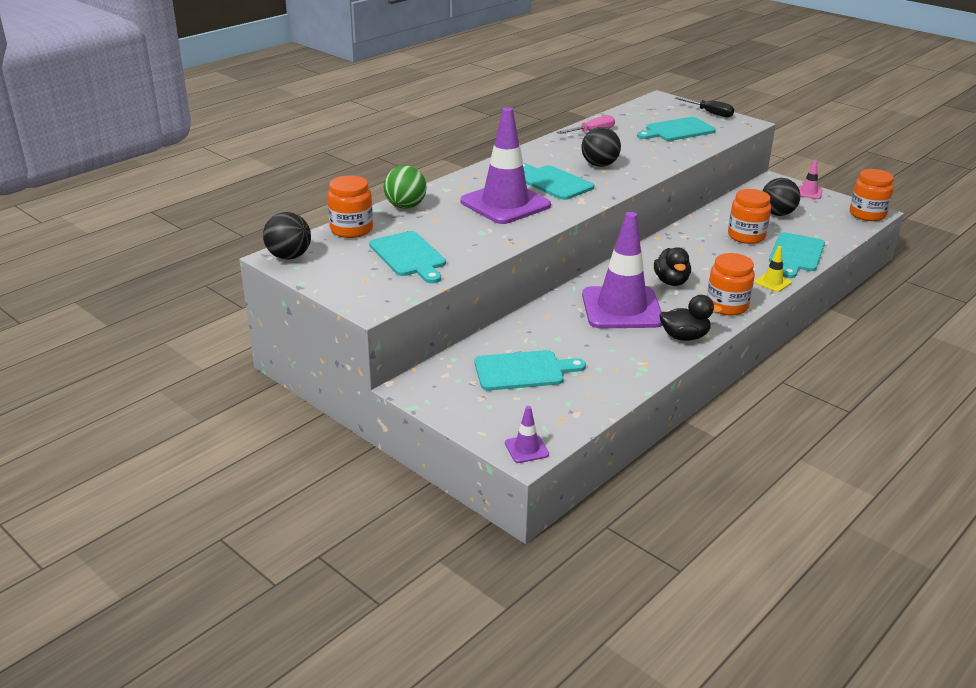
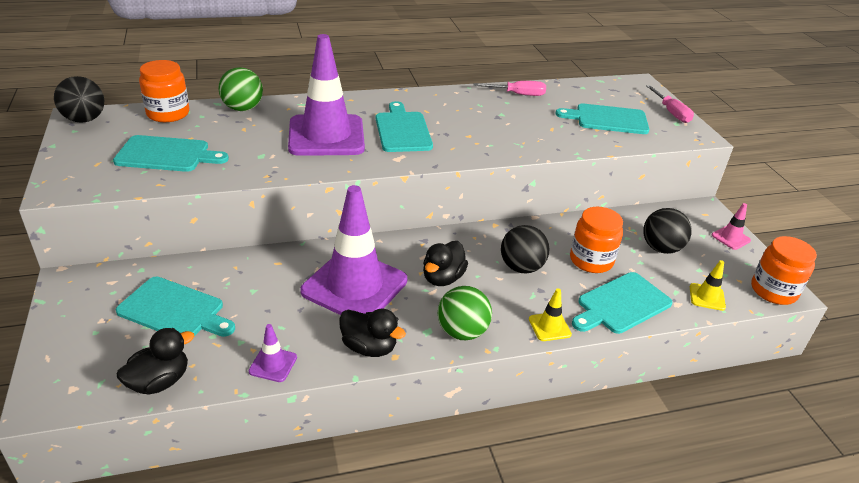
camera: 30 degrees right, 5 degrees up
(409, 256) = (166, 155): turquoise cutting board -> turquoise cutting board turned 90 degrees counterclockwise
(526, 449) = (52, 397): purple traffic cone -> purple traffic cone (273, 364)
(583, 410) = (159, 382): none -> black duck
(599, 165) = (473, 128): black ball -> black ball (521, 267)
(710, 113) = (671, 112): black screwdriver -> pink screwdriver
(727, 306) = (462, 332): orange jar -> green ball
(837, 231) = (707, 297): none -> yellow traffic cone

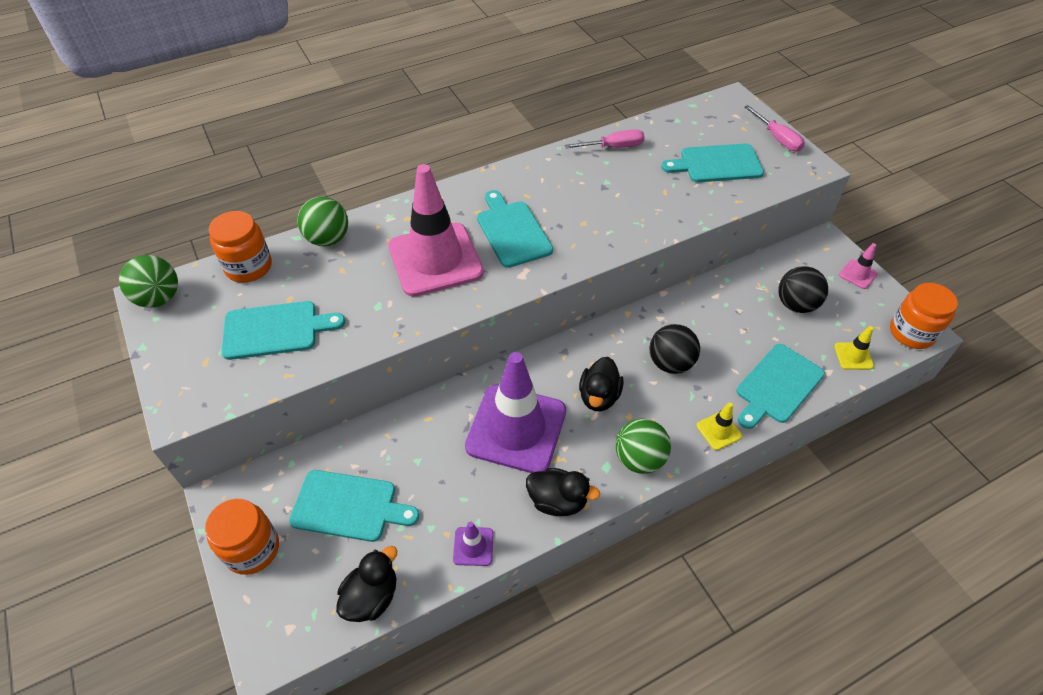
camera: 10 degrees left, 15 degrees up
(85, 119) = (159, 298): black ball -> green ball
(326, 136) = (435, 259): purple traffic cone -> pink traffic cone
(591, 260) = (734, 337): orange jar -> orange jar (252, 549)

